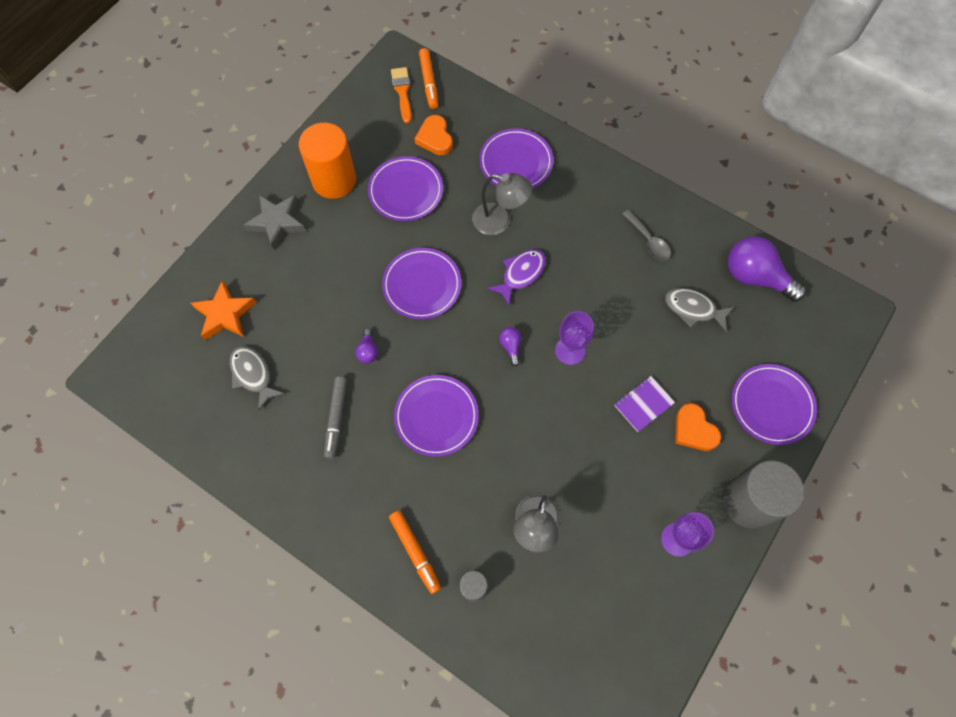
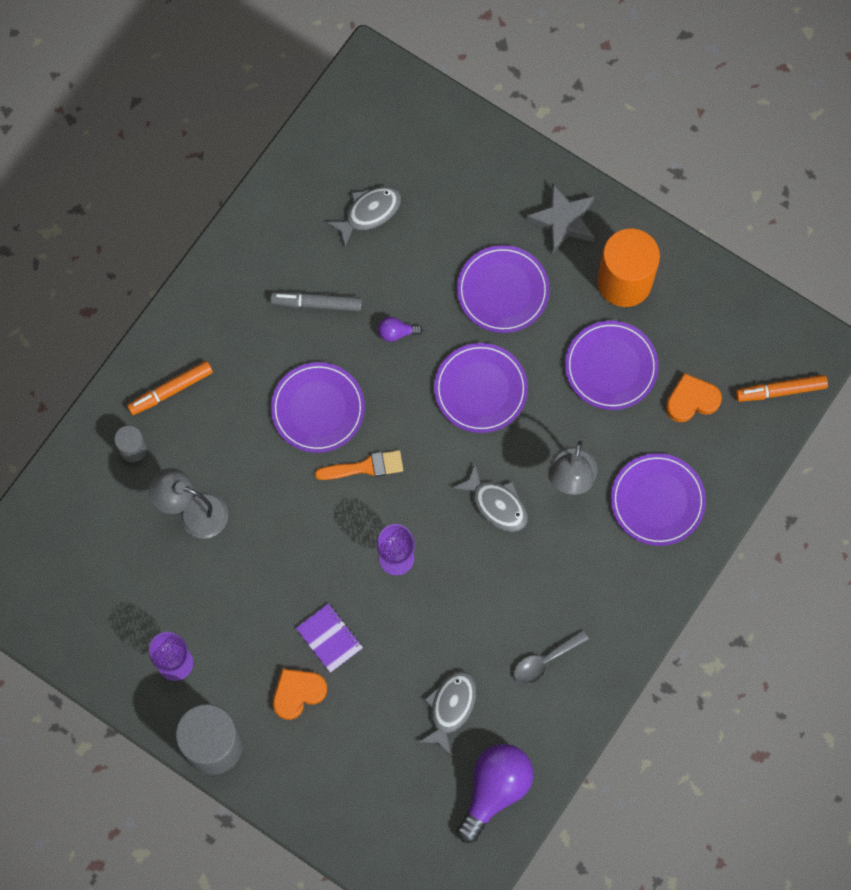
camera: 90 degrees right, 5 degrees up
(225, 314) = (442, 176): orange star -> none
(402, 92) = (763, 358): orange brush -> orange brush (364, 467)
(510, 346) = (401, 490): purple light bulb -> none
(521, 274) = (496, 504): purple fish -> grey fish
(771, 405) = (326, 787): purple plate -> purple plate (502, 291)

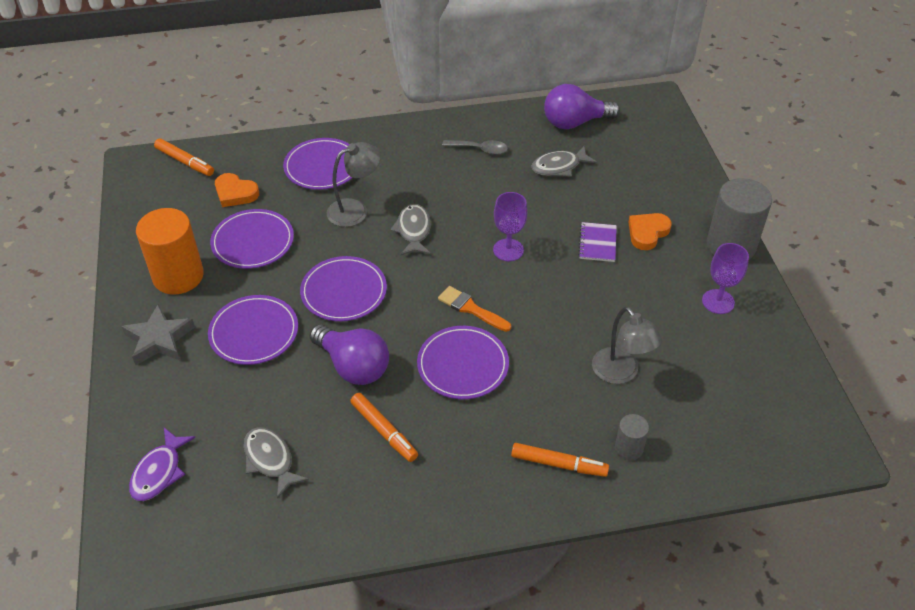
camera: 135 degrees left, 25 degrees down
(298, 693) = (647, 233): orange heart -> orange heart turned 120 degrees clockwise
(317, 304) = (384, 431): grey marker -> orange marker
(369, 213) = (270, 460): grey fish -> grey fish turned 45 degrees clockwise
(396, 332) = (353, 366): purple light bulb -> purple light bulb, size x2.24
(431, 139) = (159, 472): none -> purple fish

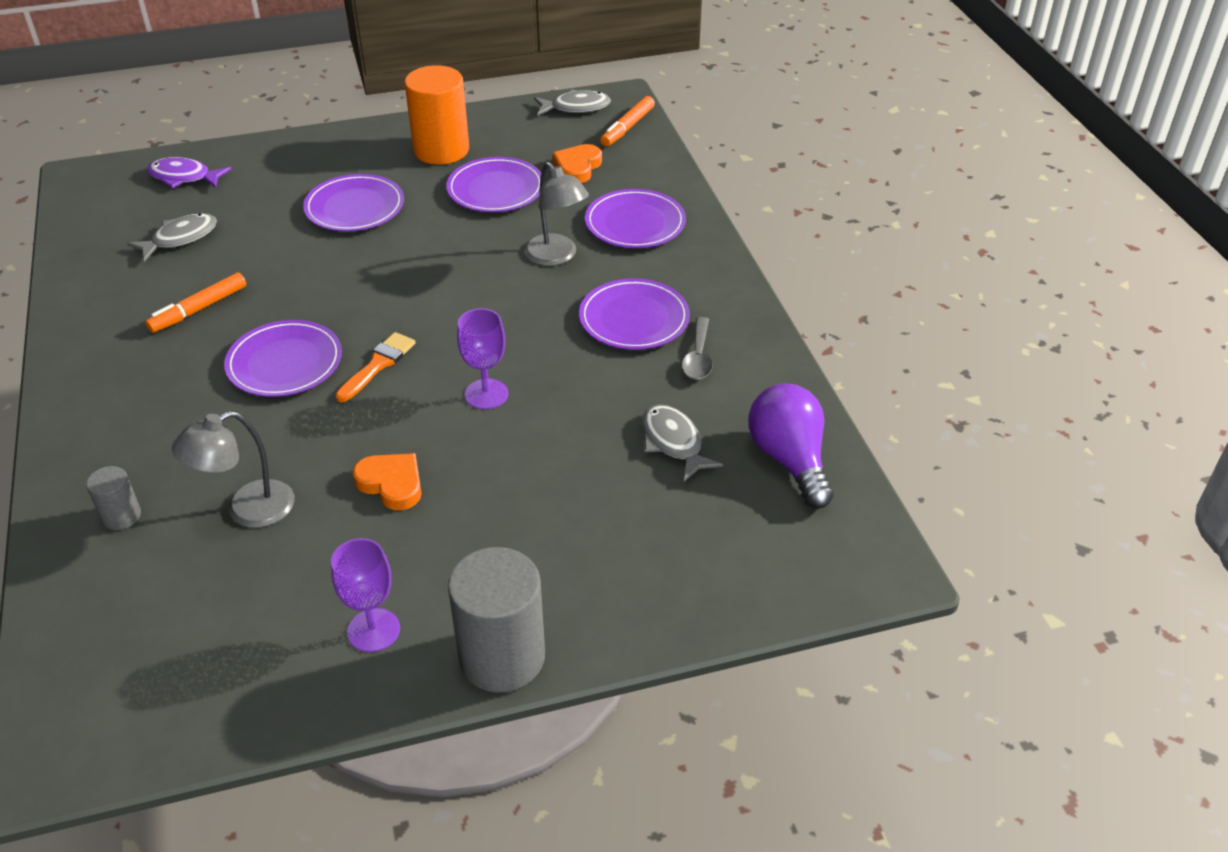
camera: 85 degrees right, 5 degrees down
(159, 339) = (351, 152): grey star -> none
(344, 291) = (413, 261): purple plate -> purple plate (634, 319)
(353, 366) = (296, 279): purple light bulb -> none
(413, 230) = (521, 307): grey fish -> grey fish (576, 107)
(559, 464) = (115, 450): orange marker -> none
(597, 243) = (503, 487): purple notebook -> none
(647, 233) = (528, 546): orange heart -> orange heart (392, 484)

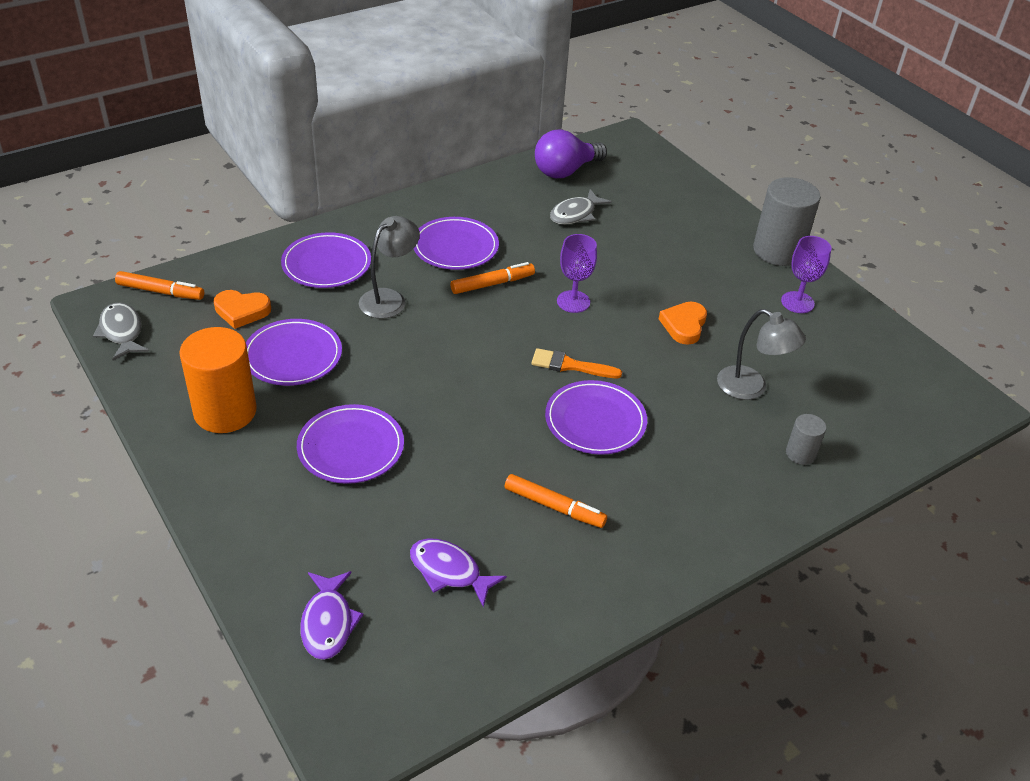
camera: 110 degrees left, 0 degrees up
(180, 238) = (449, 571): grey fish -> purple fish
(550, 335) = (492, 284): none -> orange marker
(698, 357) = (485, 214): grey spoon -> none

